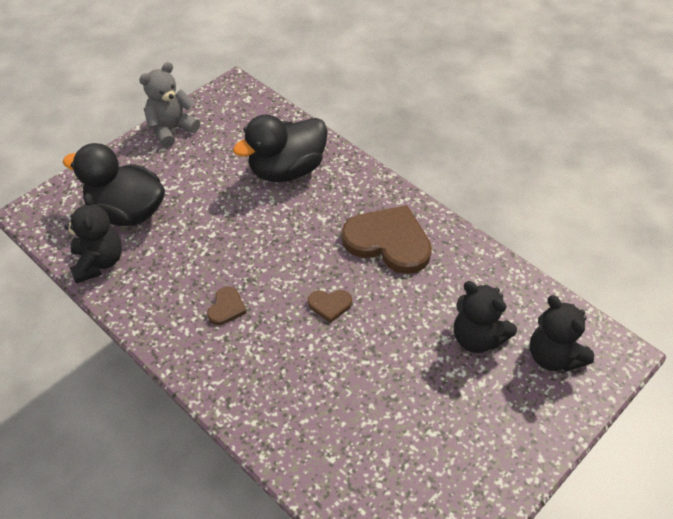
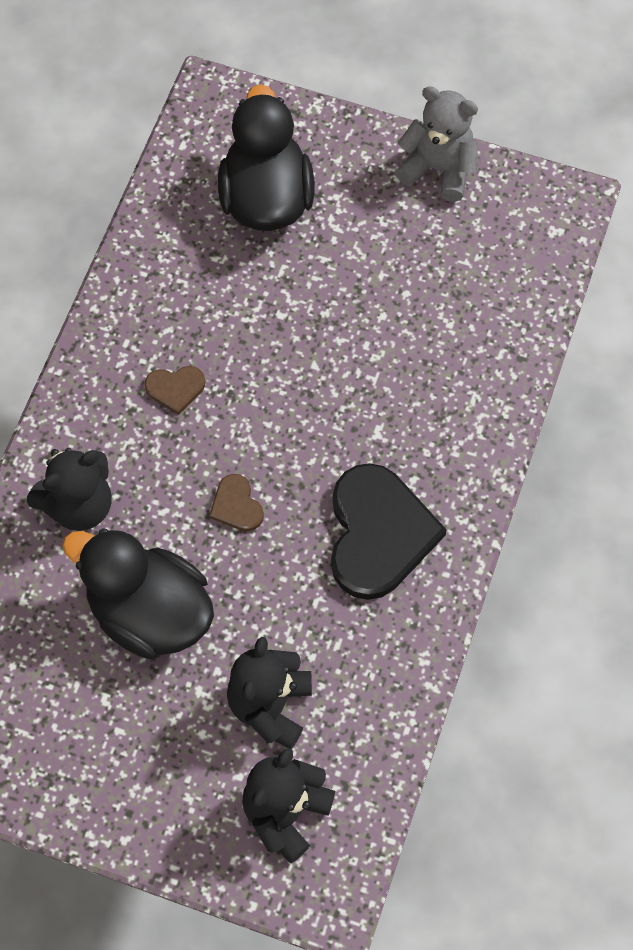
camera: 65 degrees right, 15 degrees up
(98, 262) = (172, 213): black teddy bear -> black teddy bear (78, 505)
(286, 170) = (441, 348): black duck -> black duck (149, 612)
(388, 241) = (378, 534): brown heart -> black heart

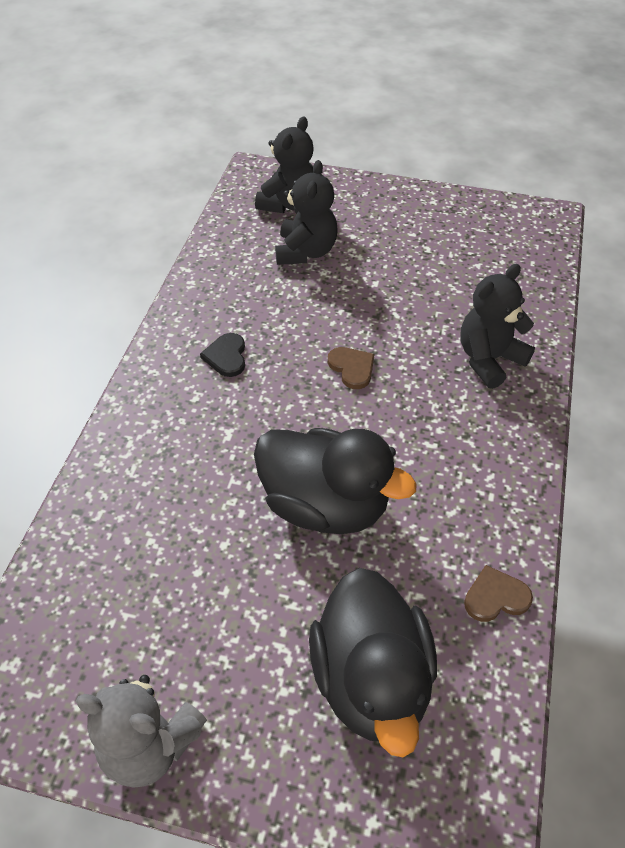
camera: 175 degrees right, 15 degrees down
(149, 612) = (408, 296): black duck -> black duck (325, 505)
(175, 388) = (429, 456): brown heart -> brown heart (495, 597)
(378, 534) = (226, 356): black heart -> black heart, size x0.45

